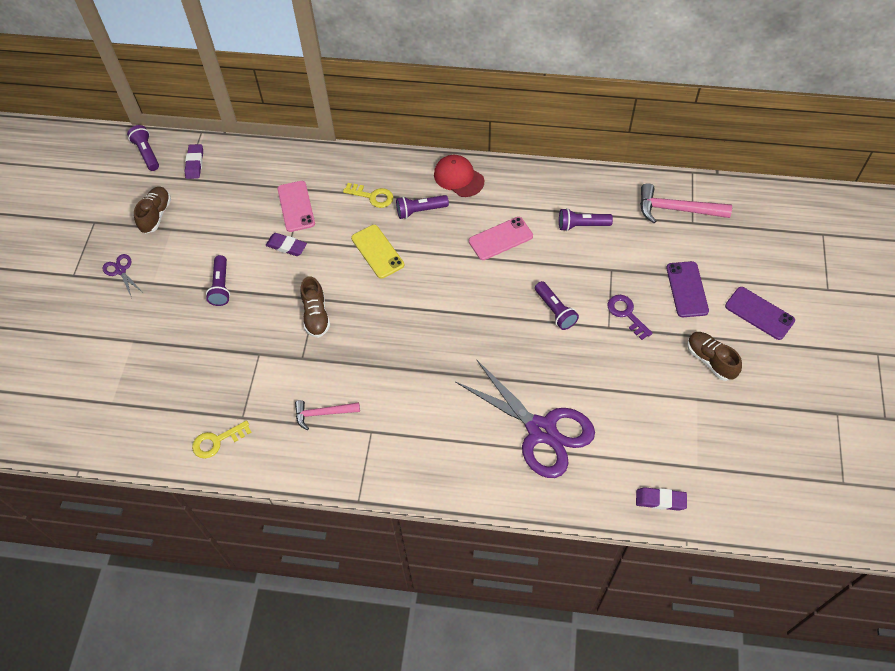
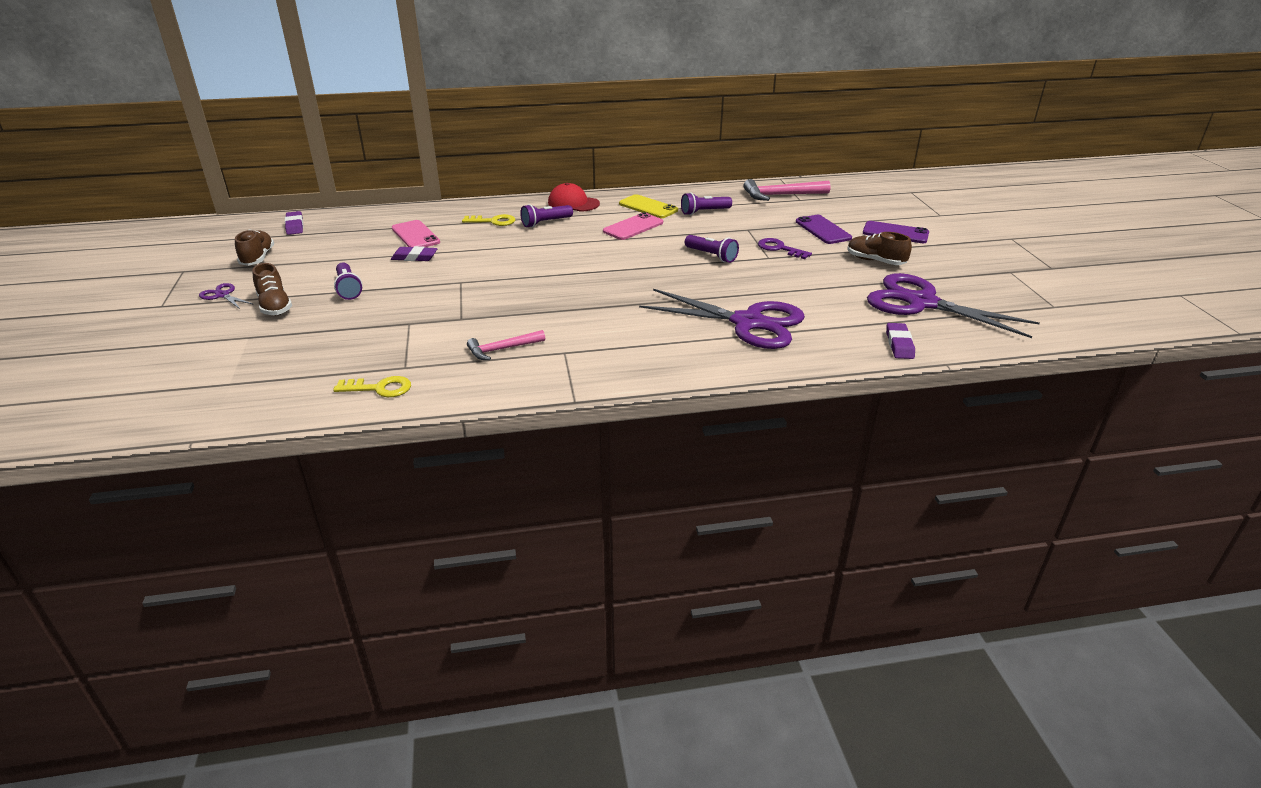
camera: 20 degrees left, 25 degrees down
(147, 153) = (238, 227): purple flashlight -> none
(217, 441) = (379, 388): yellow key -> yellow key turned 135 degrees counterclockwise
(316, 315) = (465, 291): brown shoe -> brown shoe (275, 306)
(377, 251) = (514, 248): yellow phone -> yellow phone (648, 207)
(660, 500) = (899, 344): purple eraser -> purple eraser turned 75 degrees counterclockwise
(717, 442) = (921, 303): none -> purple scissors

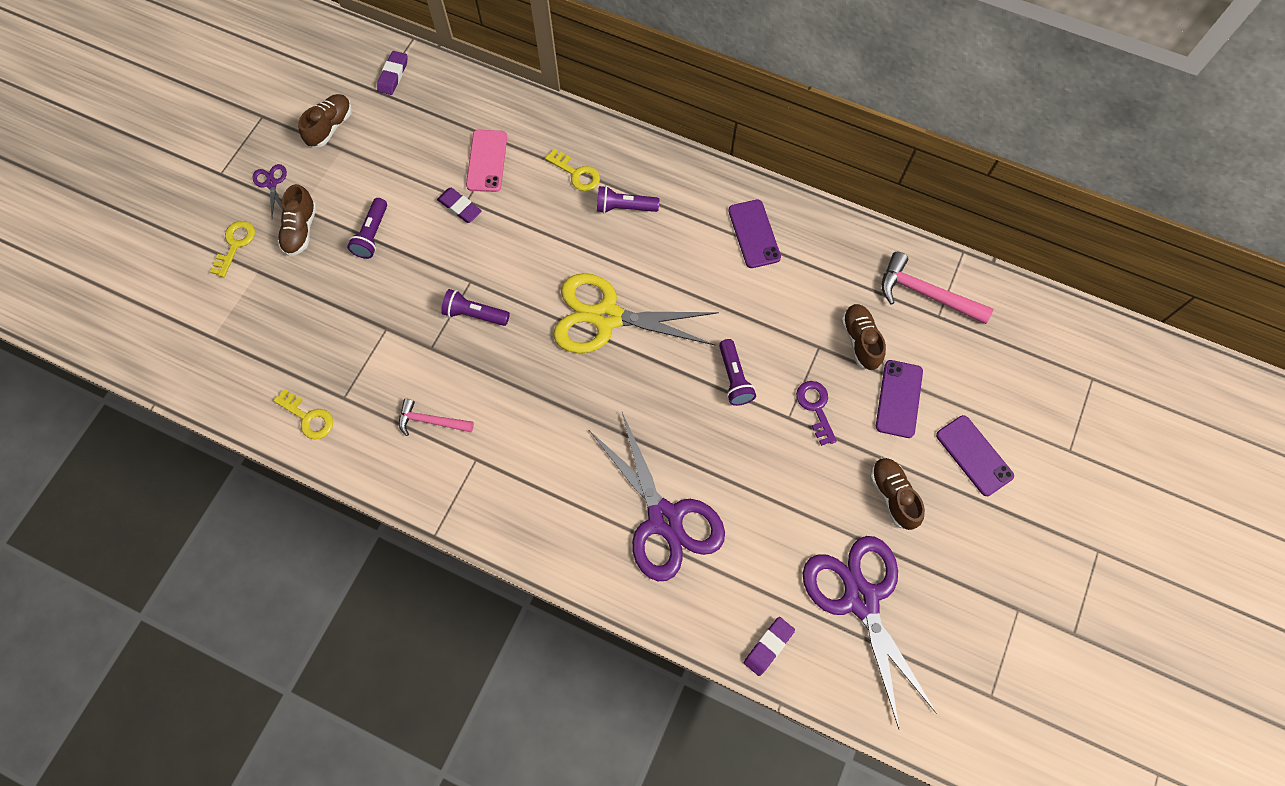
camera: 35 degrees right, 35 degrees up
(211, 332) = (235, 245): none -> yellow key
(573, 203) = (683, 178): red cap -> none
(589, 263) = (606, 317): none -> yellow scissors
(633, 227) = (704, 269): pink phone -> none
(648, 207) = (754, 234): yellow phone -> purple phone
(704, 212) = (805, 281): purple flashlight -> purple flashlight (475, 314)
(769, 220) = (860, 341): none -> brown shoe

